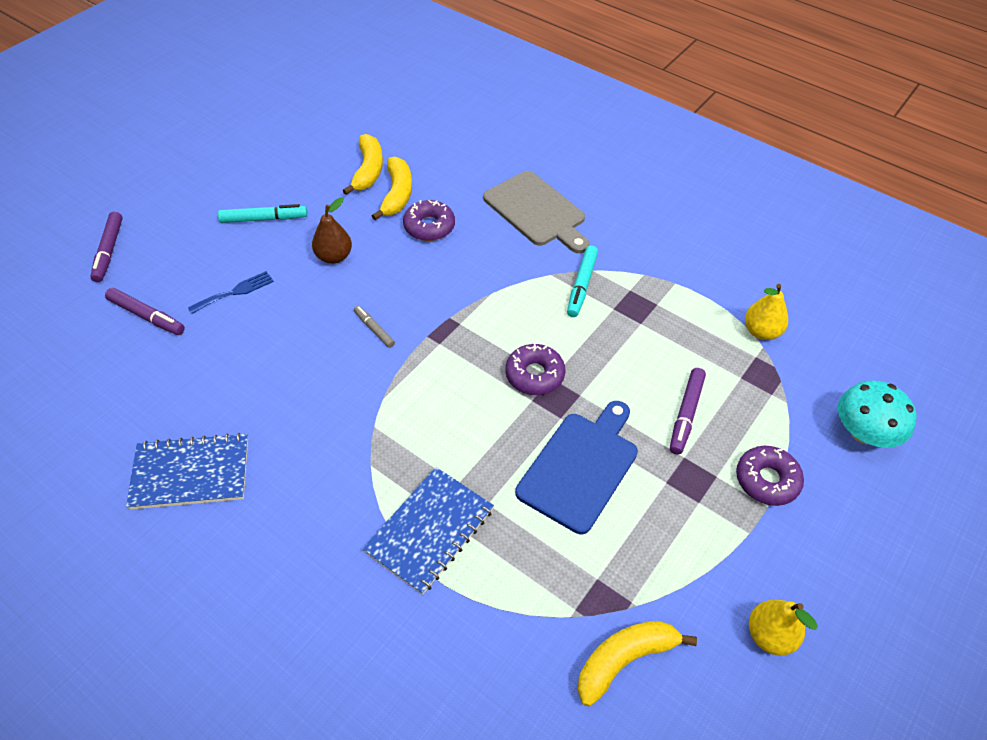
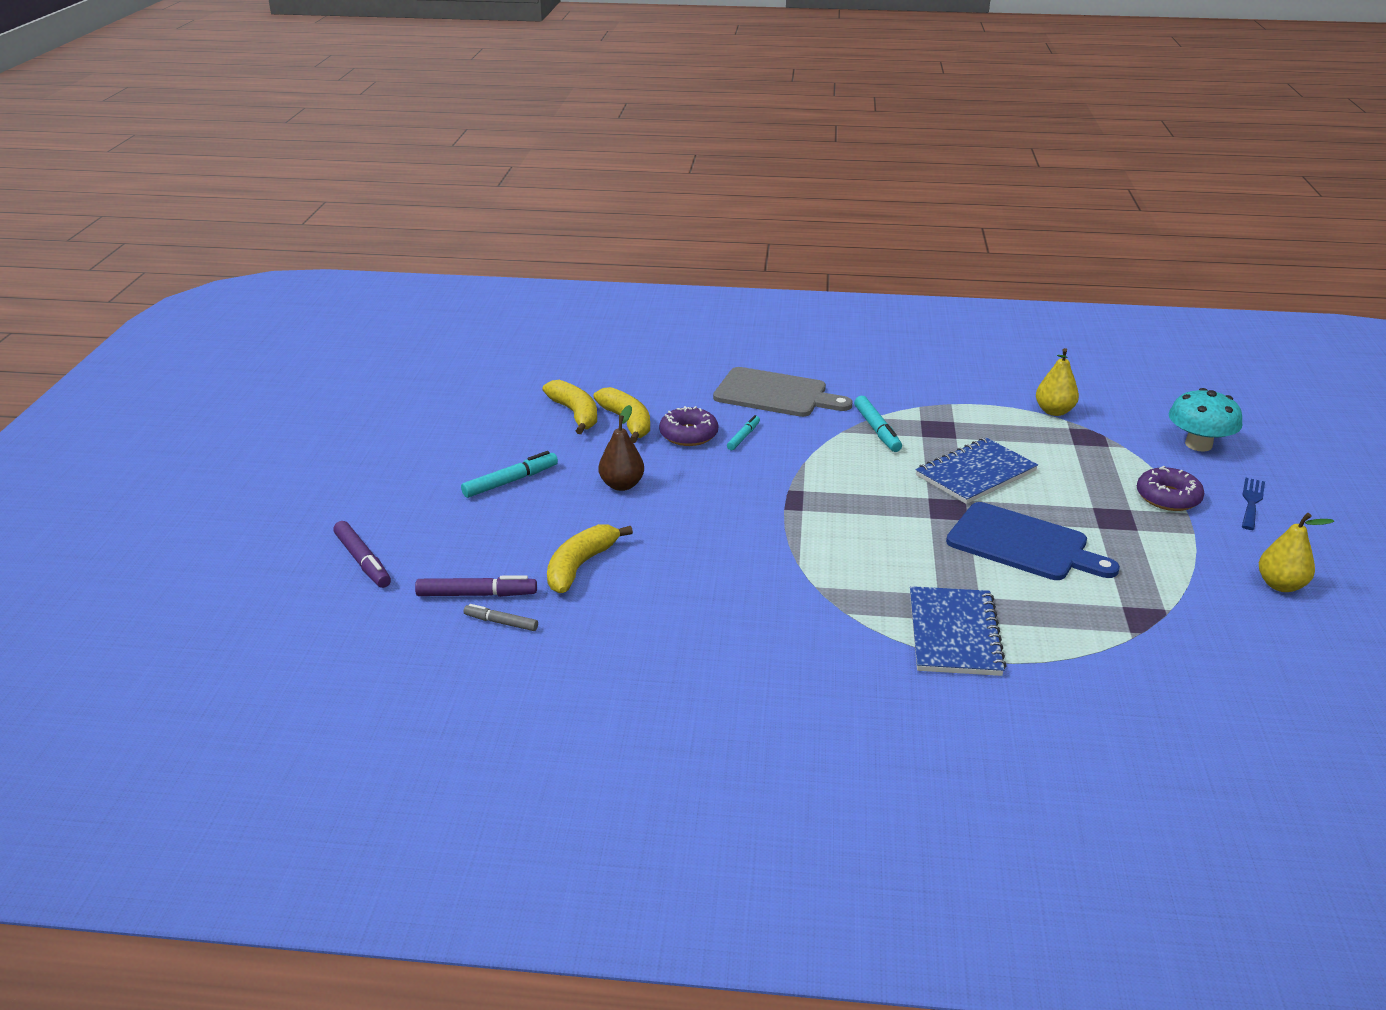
camera: 30 degrees left, 20 degrees down
(191, 473) = (681, 688): blue notebook -> blue notebook (976, 473)
(235, 292) = (551, 544): blue fork -> blue fork (1251, 502)
(374, 329) = (729, 522): grey marker -> grey marker (501, 622)
(468, 247) = (743, 437): none -> turquoise marker
(534, 375) = (912, 501): purple donut -> none
(580, 467) = (1023, 544): blue cutting board -> blue cutting board turned 120 degrees clockwise
(625, 660) = (1203, 645): yellow banana -> yellow banana (580, 566)
(686, 414) = (1061, 481): purple marker -> none

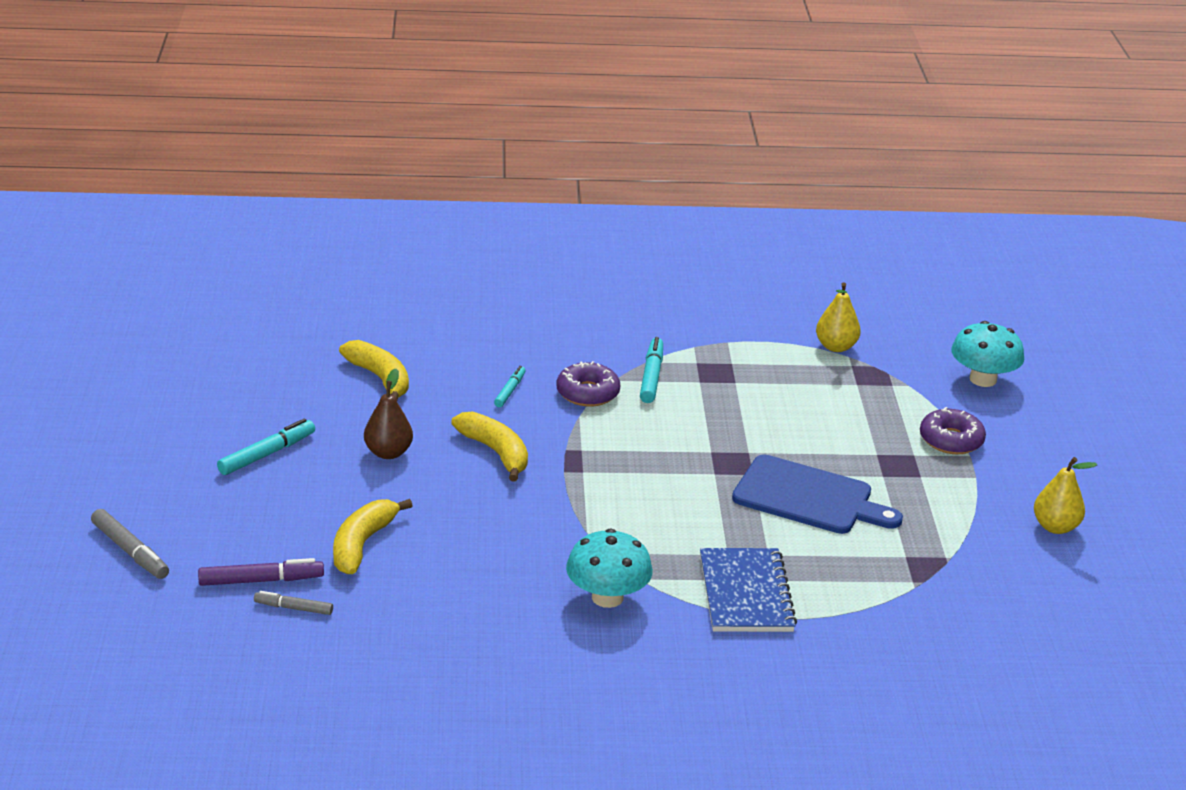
camera: 10 degrees left, 0 degrees up
(363, 561) = (130, 551): purple marker -> grey marker
(575, 414) = (320, 371): yellow banana -> yellow banana (496, 453)
(688, 435) = (450, 391): purple donut -> purple donut (587, 393)
(775, 394) = (537, 338): grey cutting board -> none
(812, 630) = (607, 597): none -> turquoise mushroom
(877, 430) = (651, 376): turquoise marker -> turquoise marker turned 150 degrees counterclockwise
(976, 473) = (758, 422): blue notebook -> none
(1251, 502) = (1032, 441): blue fork -> none

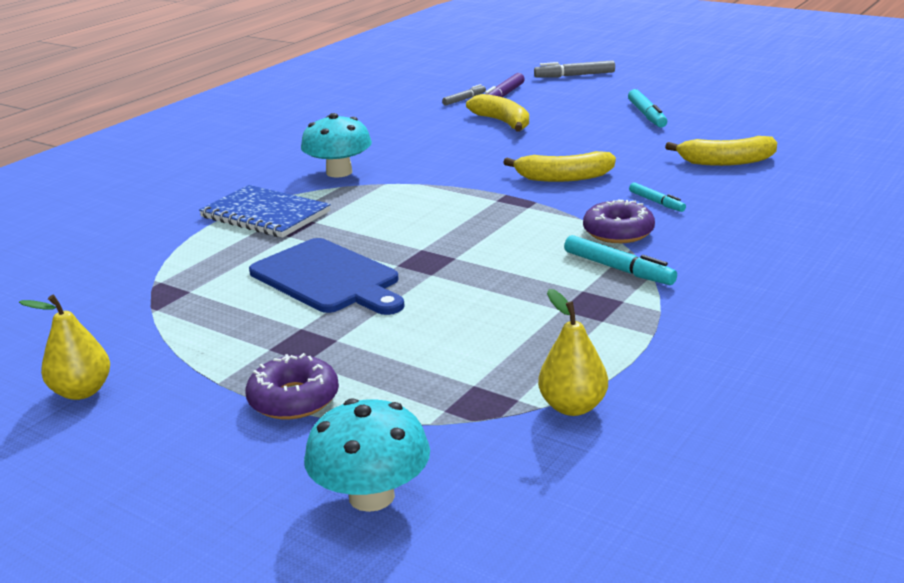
camera: 130 degrees right, 5 degrees down
(388, 453) = (606, 146): brown pear -> none
(809, 497) = (328, 278): blue cutting board -> blue cutting board turned 105 degrees counterclockwise

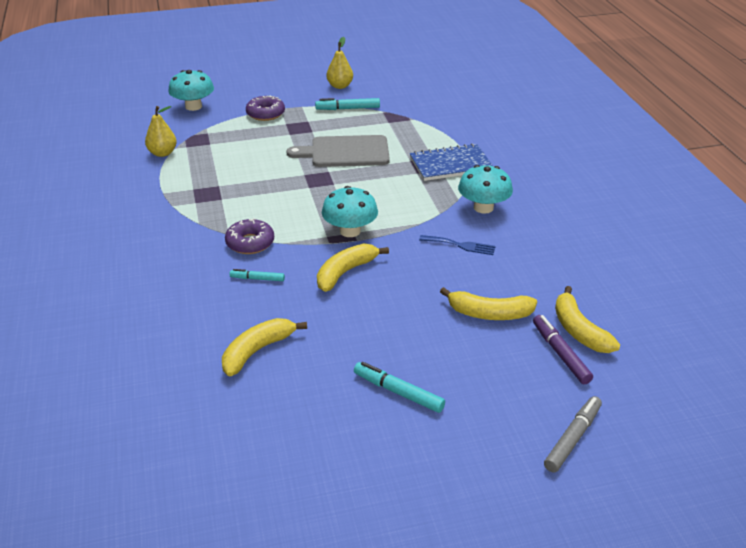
camera: 130 degrees right, 10 degrees up
(328, 278) = (345, 152): blue cutting board -> grey cutting board
(426, 158) = (460, 245): none -> blue fork
(464, 99) = (579, 330): grey marker -> yellow banana
(497, 202) = (350, 231): none -> turquoise mushroom
(618, 269) = (219, 219): turquoise marker -> turquoise marker (348, 109)

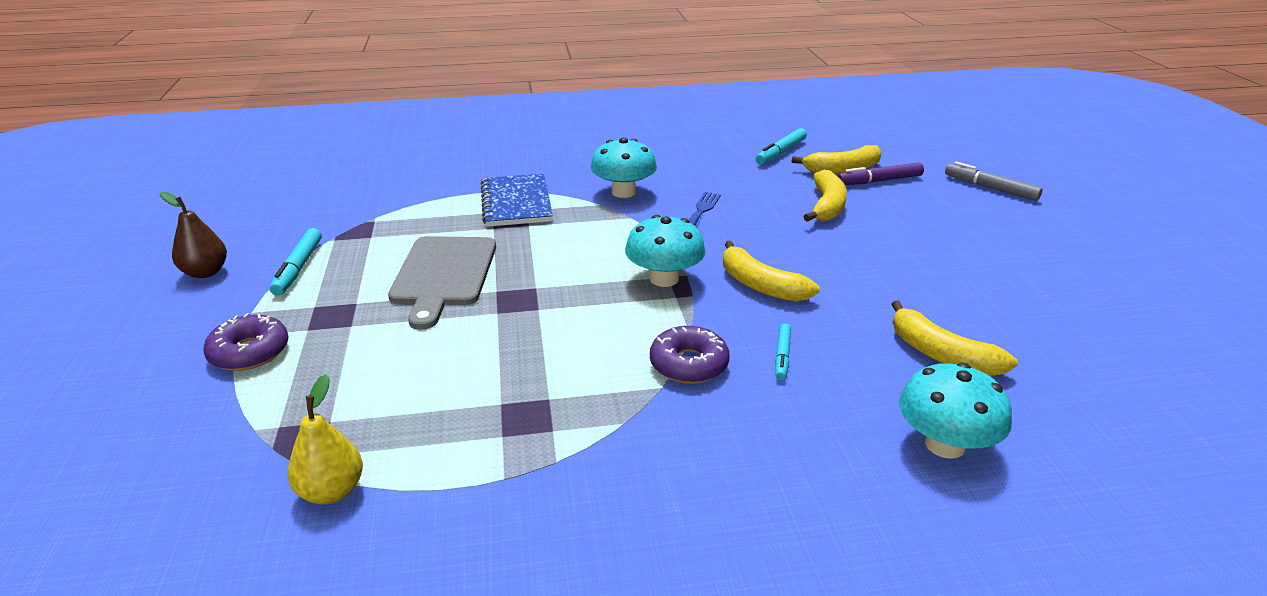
camera: 85 degrees left, 5 degrees down
(193, 106) = (131, 454): turquoise mushroom -> turquoise mushroom (945, 444)
(340, 86) = (205, 272): yellow pear -> brown pear
(398, 392) = (972, 262): turquoise marker -> turquoise marker (781, 152)

